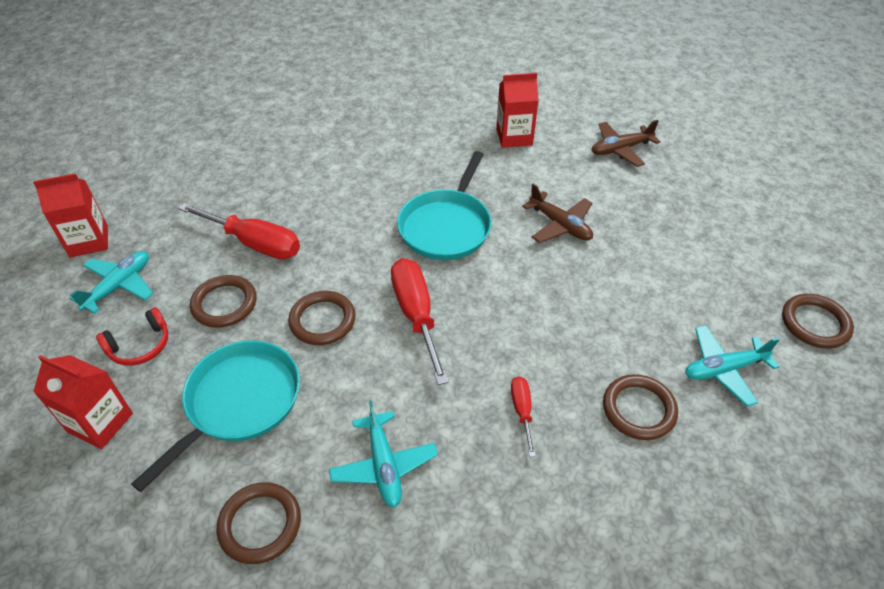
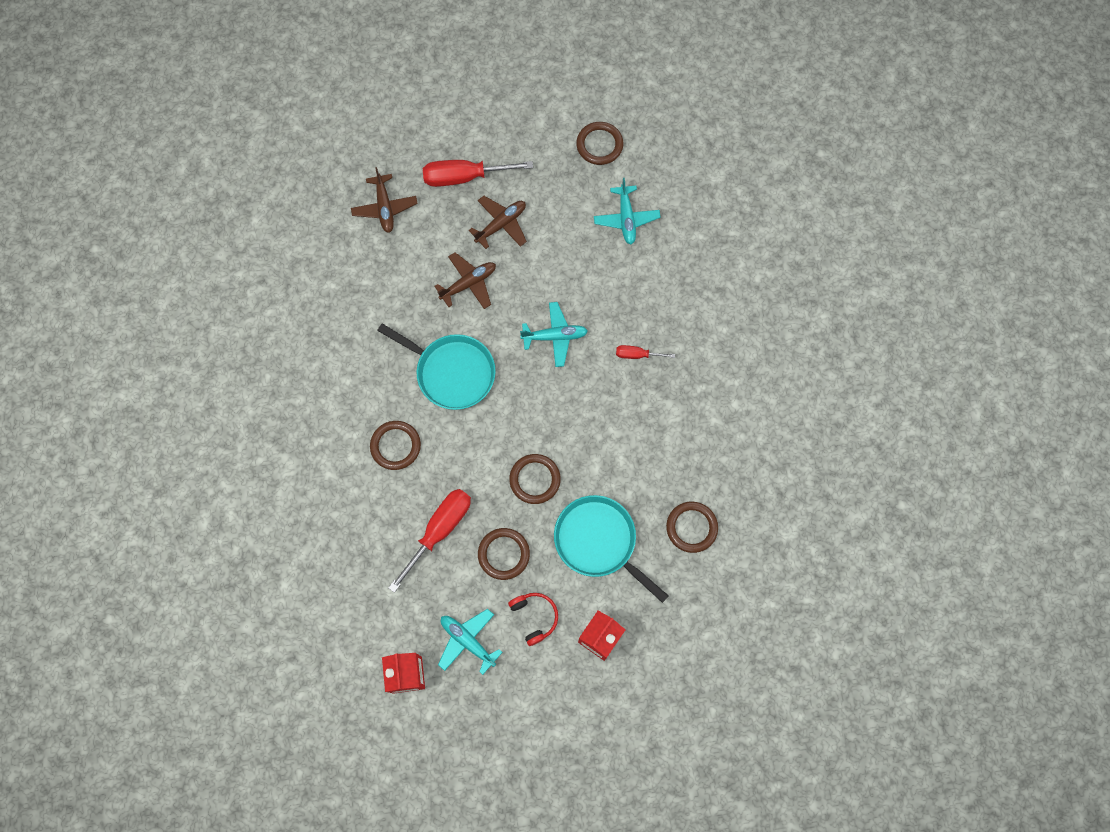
camera: 80 degrees left, 25 degrees up
(384, 465) = (663, 448): turquoise plane -> turquoise plane (555, 336)
(416, 315) = (542, 410): red screwdriver -> red screwdriver (464, 177)
(514, 137) = (345, 292): red carton -> none
(639, 409) = (647, 282): brown ring -> brown ring (395, 446)
(648, 242) = (501, 224): none -> brown plane

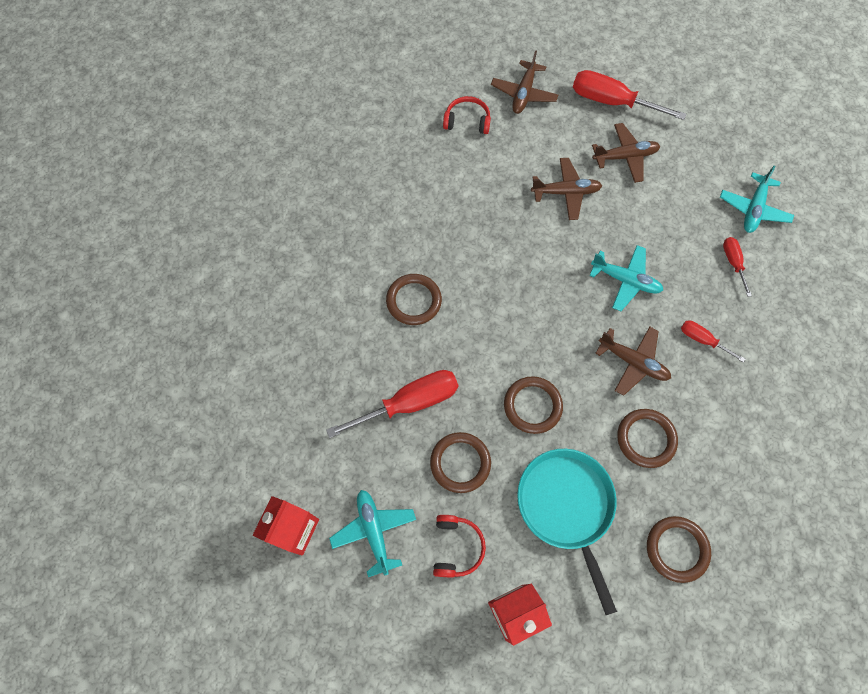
camera: 30 degrees right, 5 degrees down
(350, 260) = (467, 121): none -> red headphones
(452, 372) = (506, 262): turquoise pan -> none
(593, 402) = (633, 362): none -> brown plane
(599, 145) = (758, 133): brown ring -> brown ring (646, 439)
(631, 275) = (733, 263): none -> red screwdriver

